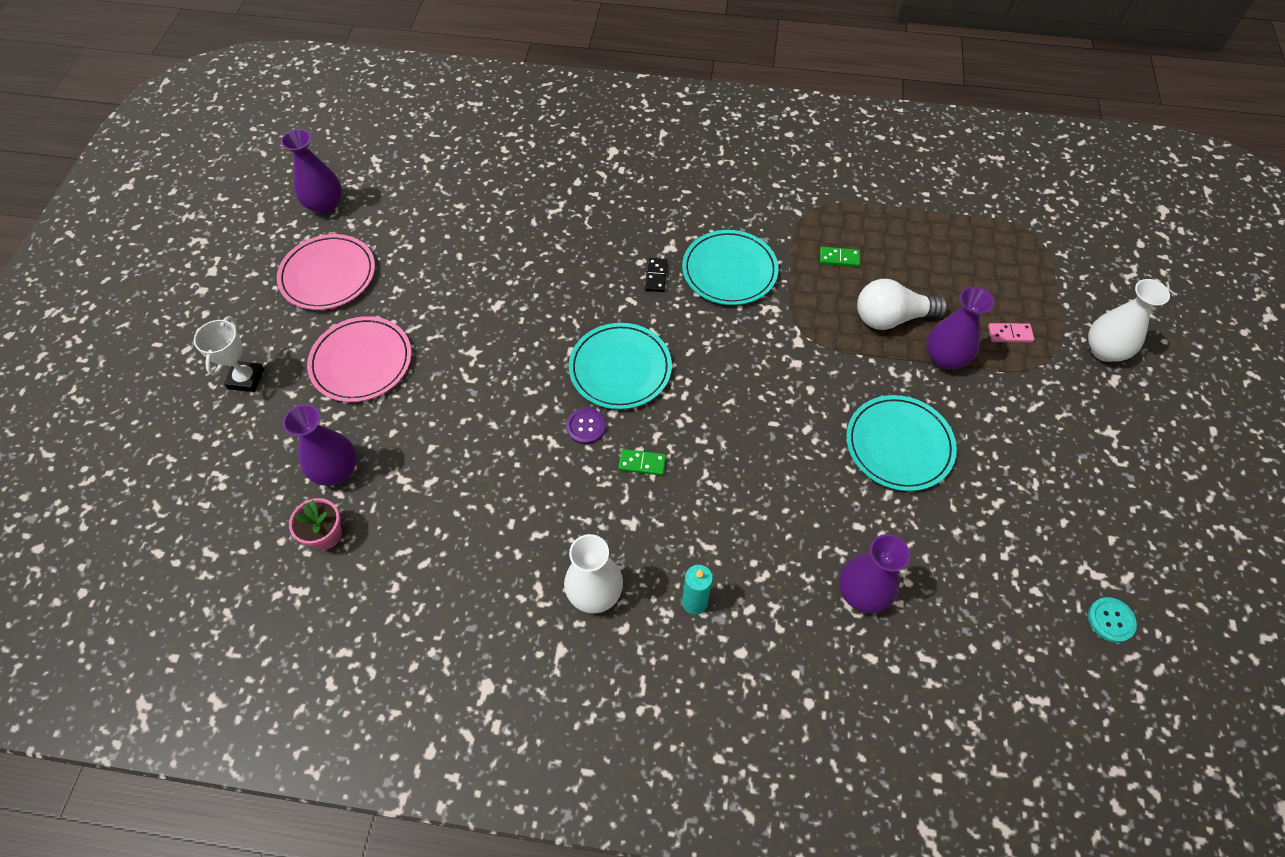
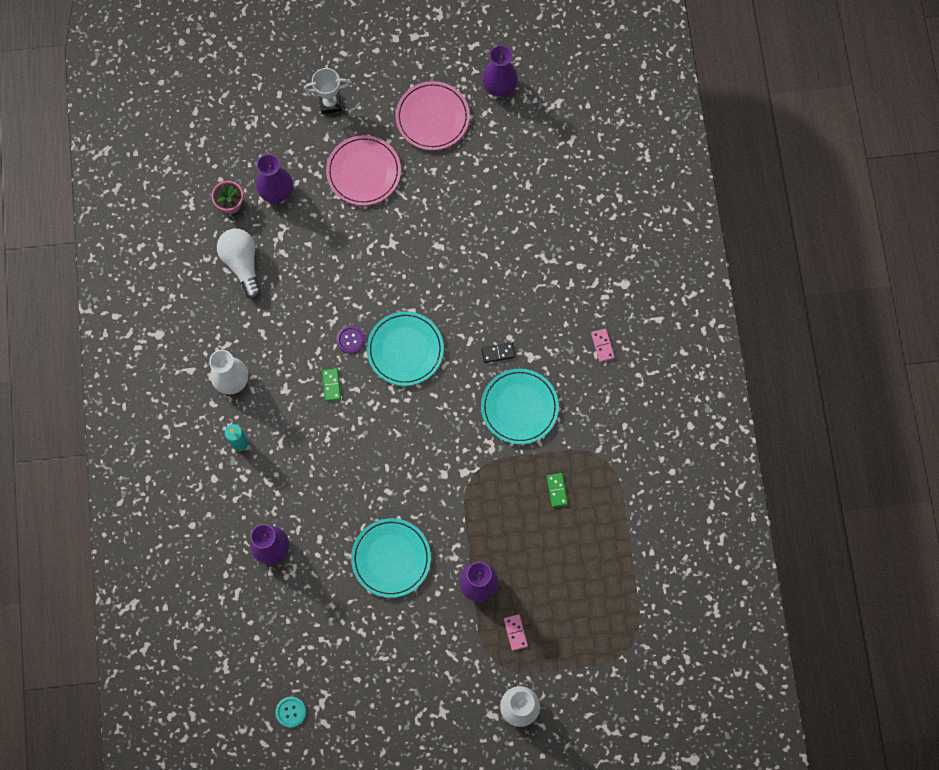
camera: 75 degrees right, 15 degrees up
(677, 183) = (602, 345): none -> pink domino
(892, 318) = (506, 539): white light bulb -> white light bulb (242, 264)

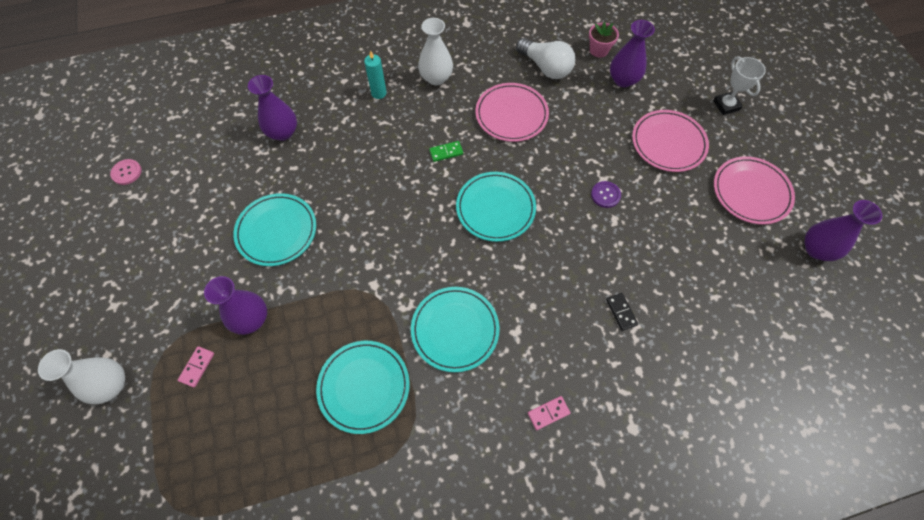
camera: 80 degrees right, 10 degrees down
(242, 264) = (545, 67): white light bulb -> white light bulb turned 75 degrees clockwise
(291, 712) = (126, 172): turquoise button -> pink button
(297, 312) = (511, 114): none -> pink plate
(350, 340) = (495, 160): purple button -> purple button (605, 195)
(498, 353) = (512, 297): black domino -> black domino (621, 312)
(515, 632) = (197, 367): pink domino -> pink domino turned 45 degrees counterclockwise
(556, 490) = (364, 387): green domino -> turquoise plate

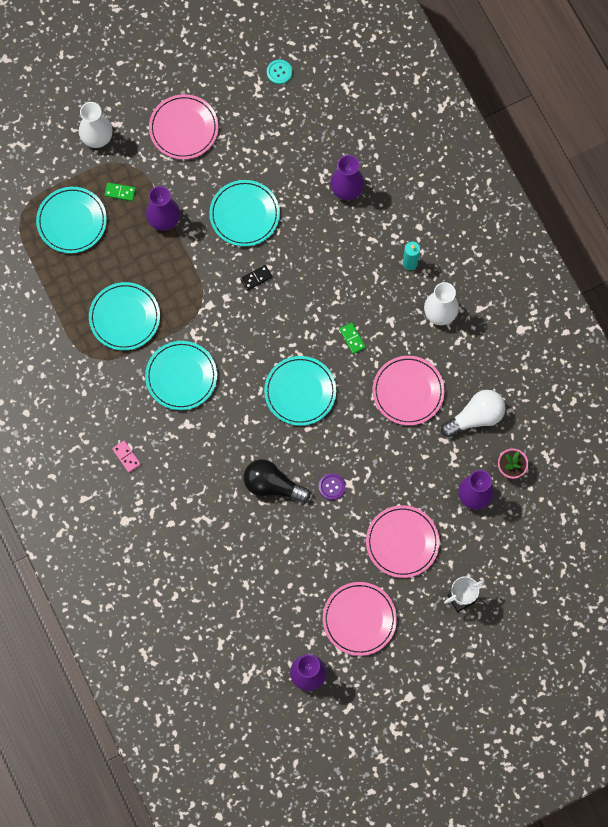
camera: 80 degrees right, 10 degrees up
(126, 172) = (279, 72): pink button -> turquoise button
(146, 279) = (183, 128): none -> pink plate
(197, 367) = (120, 192): pink domino -> green domino
(213, 437) = (72, 221): none -> turquoise plate
(545, 67) = (475, 417): white light bulb -> white light bulb turned 150 degrees counterclockwise
(599, 251) = (272, 485): none -> black light bulb
(621, 312) = (218, 507): black domino -> black domino (256, 278)

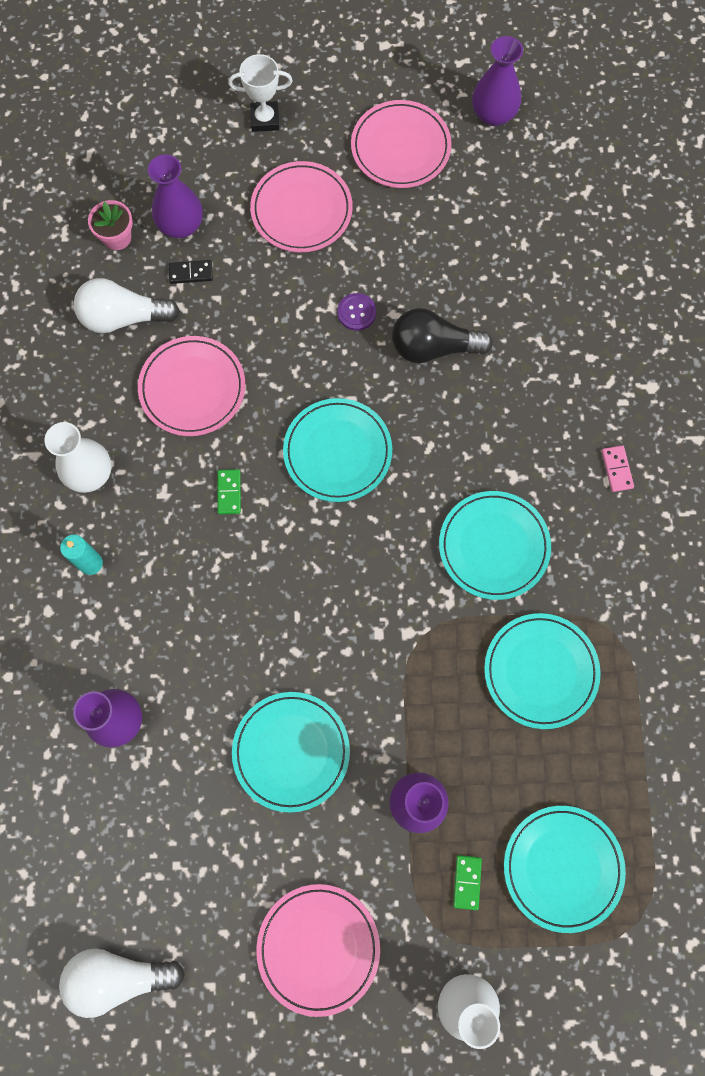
camera: 155 degrees left, 0 degrees up
(120, 192) = (467, 882): green domino -> green domino turned 60 degrees clockwise
(256, 278) = (321, 642): black domino -> black domino (191, 273)
(272, 485) = (433, 347): black light bulb -> black light bulb turned 135 degrees clockwise
(279, 72) = (118, 976): turquoise button -> white light bulb

